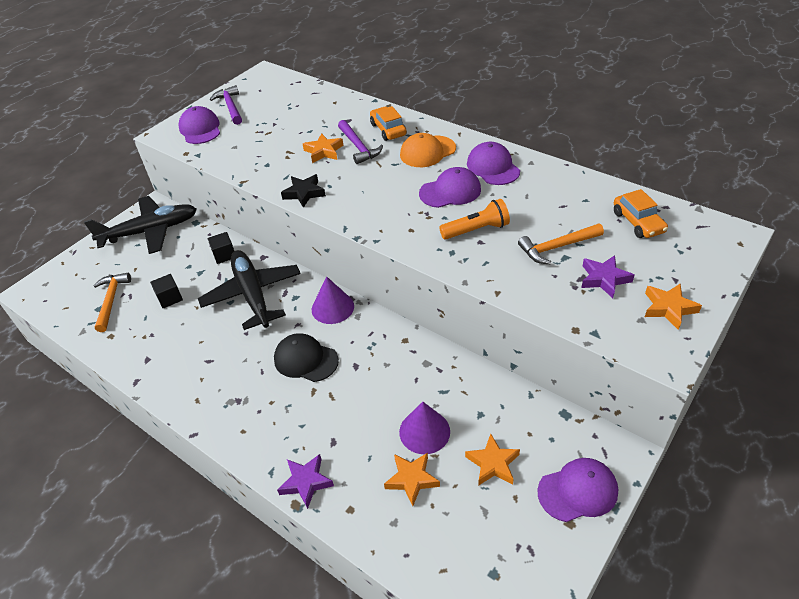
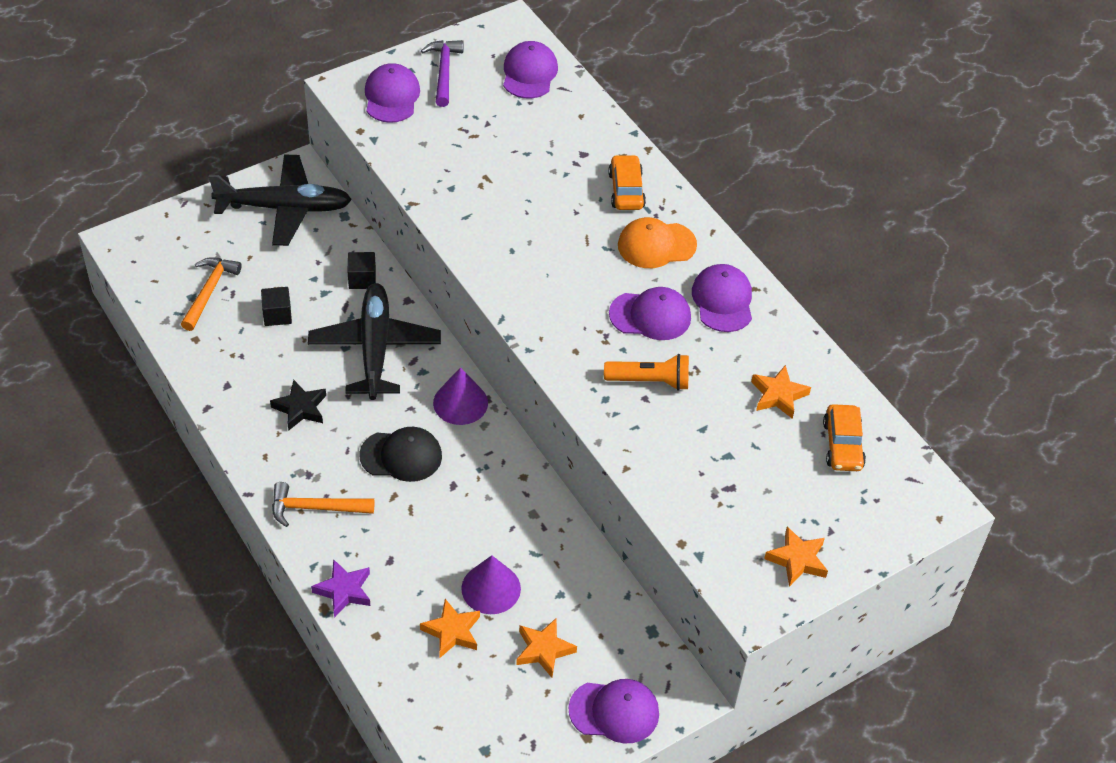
camera: 15 degrees right, 5 degrees up
(288, 92) = (529, 73): none -> purple cap
(304, 193) = (477, 250): black star -> black star (300, 408)
(306, 360) = (401, 456): black cap -> black cap turned 135 degrees clockwise
(324, 151) = (529, 194): orange star -> orange star (778, 395)
(358, 147) = (575, 204): purple hammer -> none
(557, 247) = (727, 440): orange hammer -> orange hammer (315, 508)
(604, 279) = (752, 499): purple star -> none

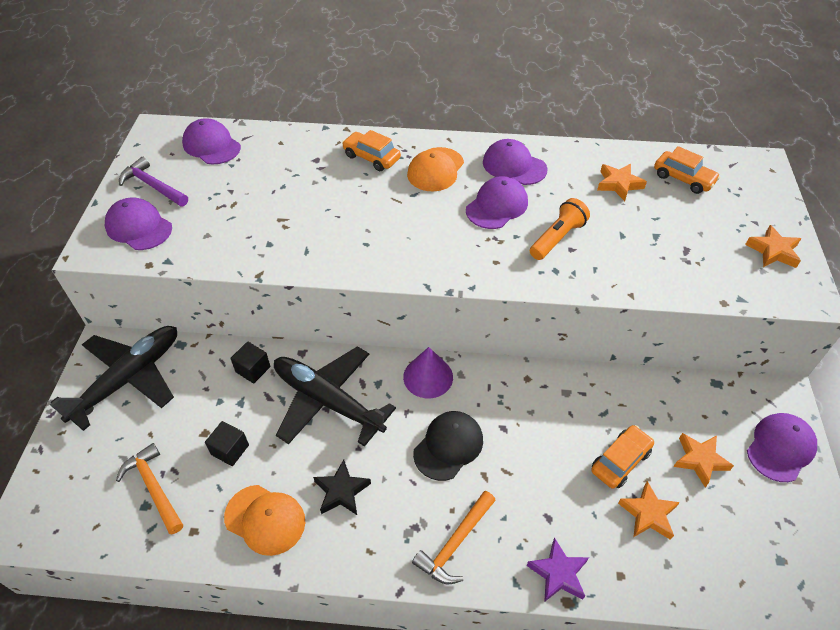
camera: 50 degrees left, 0 degrees up
(238, 375) = (265, 519): none -> orange cap
(491, 588) = (620, 461): purple cone -> orange car

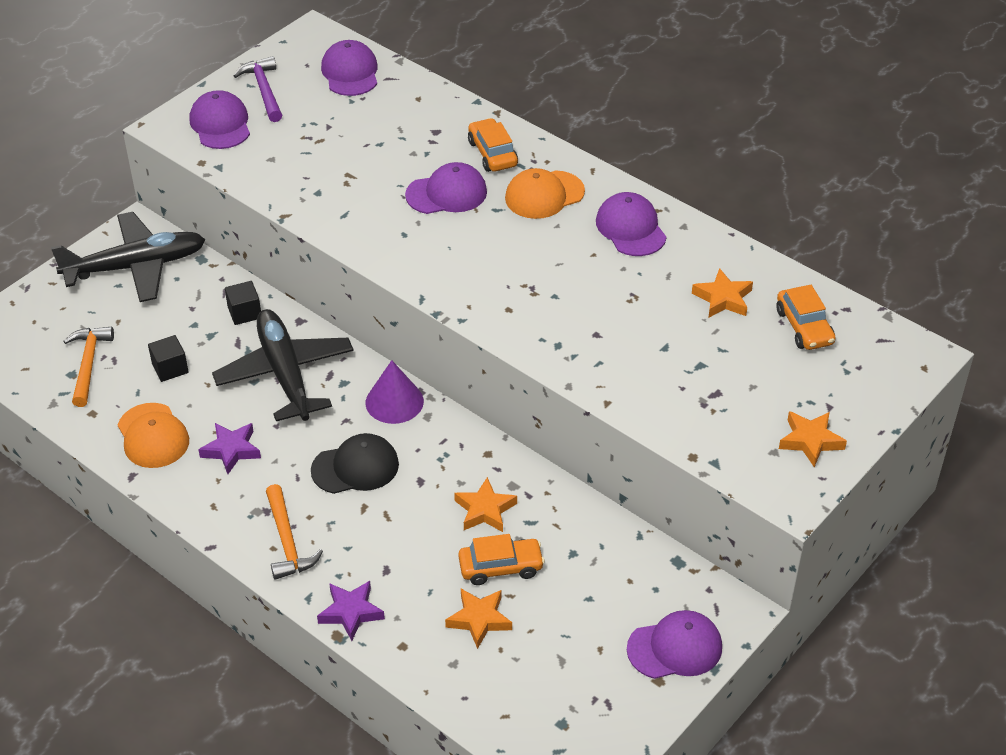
camera: 35 degrees right, 5 degrees down
(341, 491) = (231, 450): black star -> purple star
(455, 543) = (287, 541): orange hammer -> orange hammer turned 90 degrees counterclockwise
(497, 206) = (567, 259): purple cap -> purple cap (447, 193)
(557, 238) = (594, 317): orange flashlight -> none
(700, 460) = (579, 610): orange star -> orange star (485, 510)

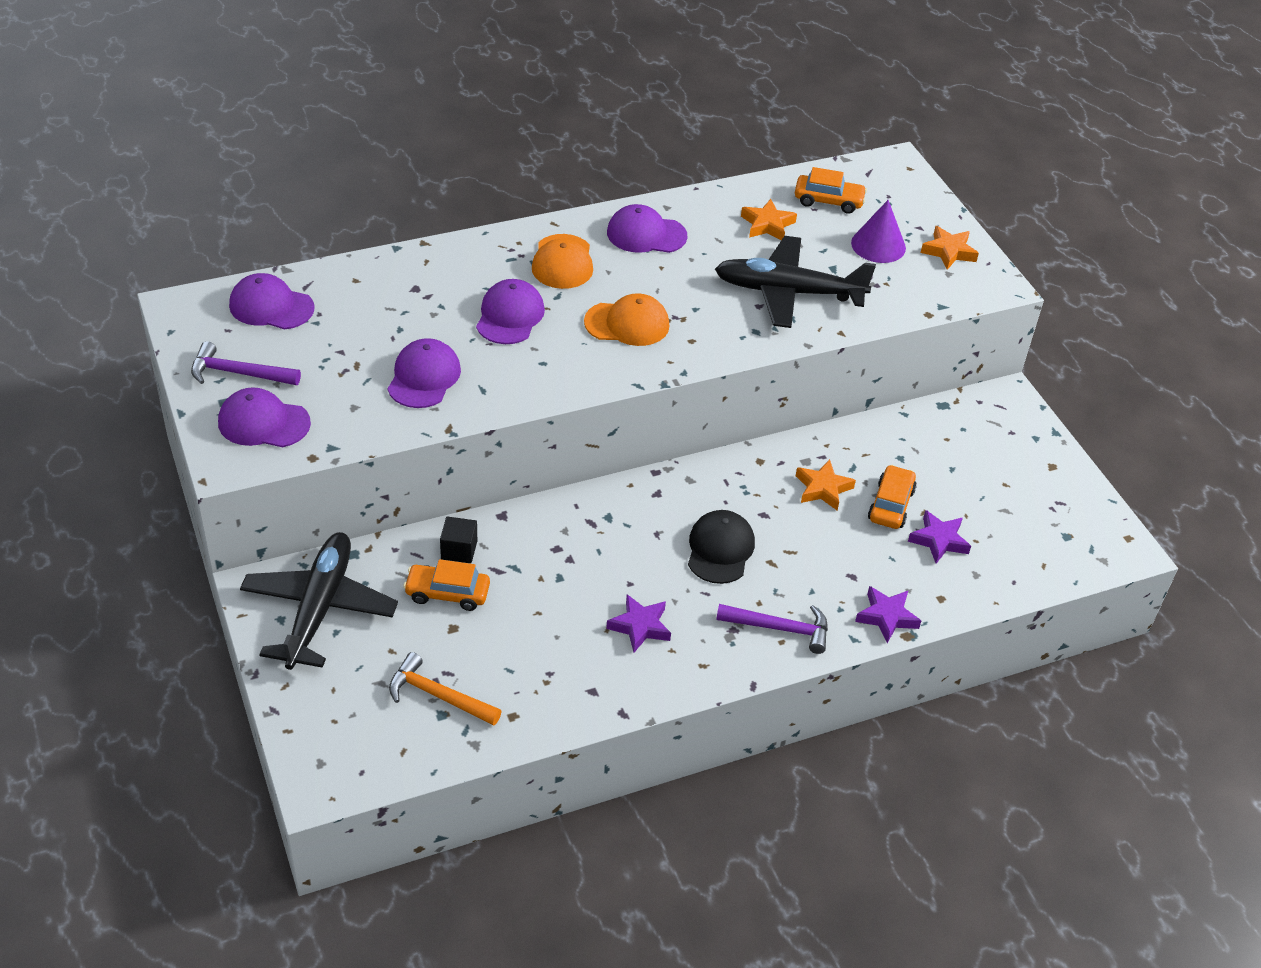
camera: 65 degrees left, 0 degrees up
(153, 436) = (580, 678): orange cap -> orange cap (627, 324)
(170, 368) = (494, 633): black cube -> none
(285, 374) = (567, 552): black plane -> black plane (789, 292)
(287, 541) = (780, 628): orange hammer -> purple hammer
(394, 402) = (657, 493): purple cone -> purple cone (878, 245)
(479, 620) = (939, 540): orange star -> purple star
(492, 153) = (479, 268): orange car -> orange car (447, 593)
(675, 648) = (1026, 444): purple cap -> purple cap (424, 377)

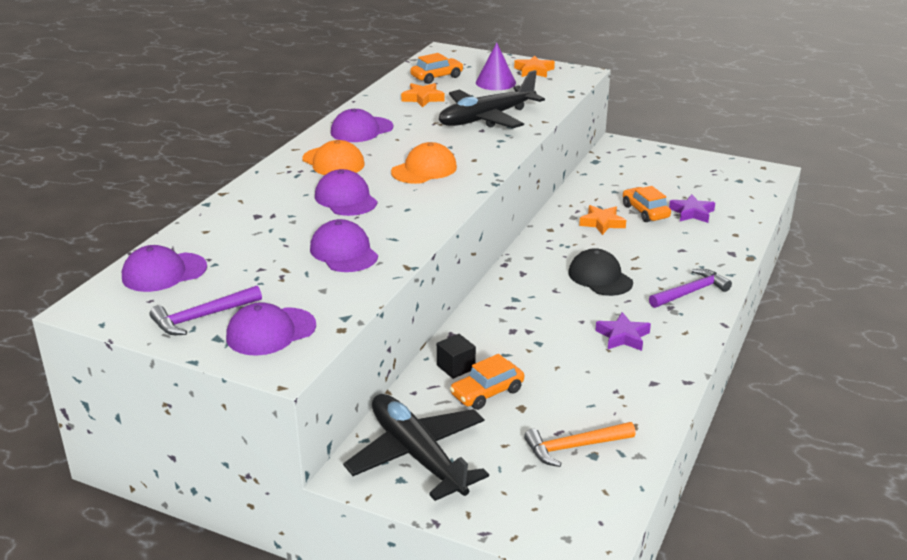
camera: 40 degrees left, 15 degrees down
(887, 617) = (727, 256): purple star -> none

